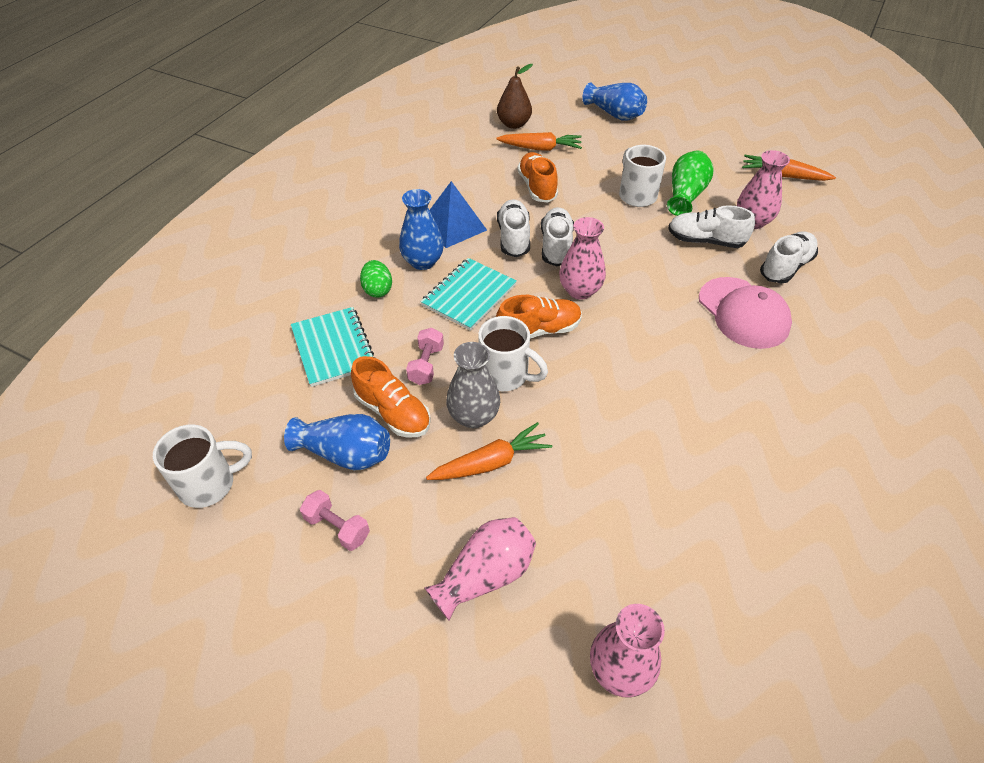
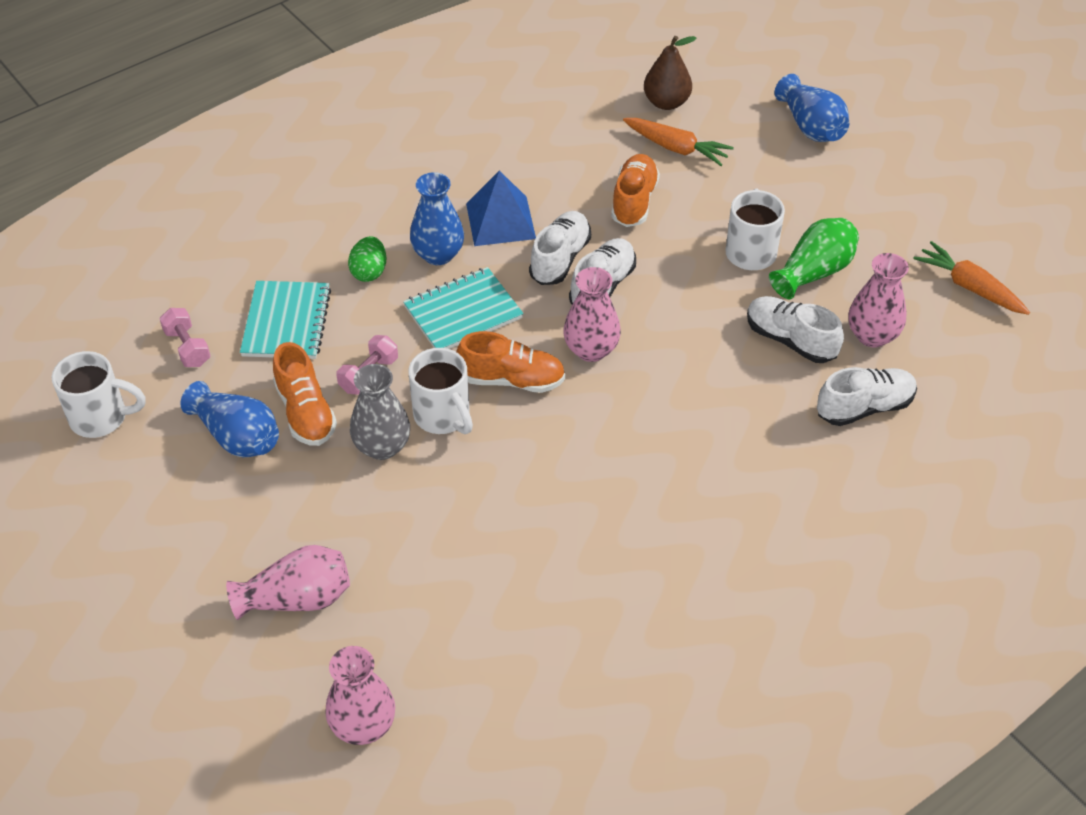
camera: 25 degrees right, 0 degrees up
(337, 527) = (191, 502): pink dumbbell -> pink dumbbell (187, 347)
(491, 462) = (369, 499): orange carrot -> none
(743, 313) = (763, 443): pink cap -> none

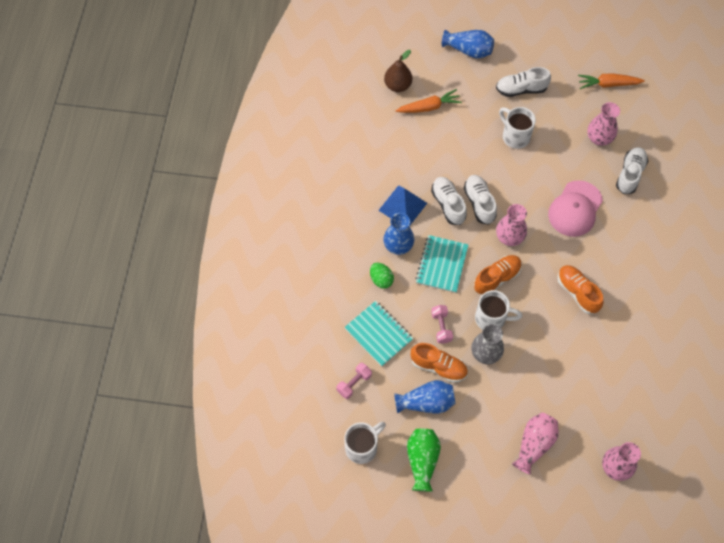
camera: 45 degrees left, 15 degrees up
(187, 347) = (354, 383): pink dumbbell -> pink dumbbell turned 60 degrees counterclockwise
(634, 201) = (443, 150): orange shoe -> orange shoe (577, 292)
(727, 387) = (575, 209): none -> pink cap
(790, 340) = (574, 166): white shoe -> white shoe (521, 89)
(814, 272) = (548, 126): green vase -> green vase (422, 460)

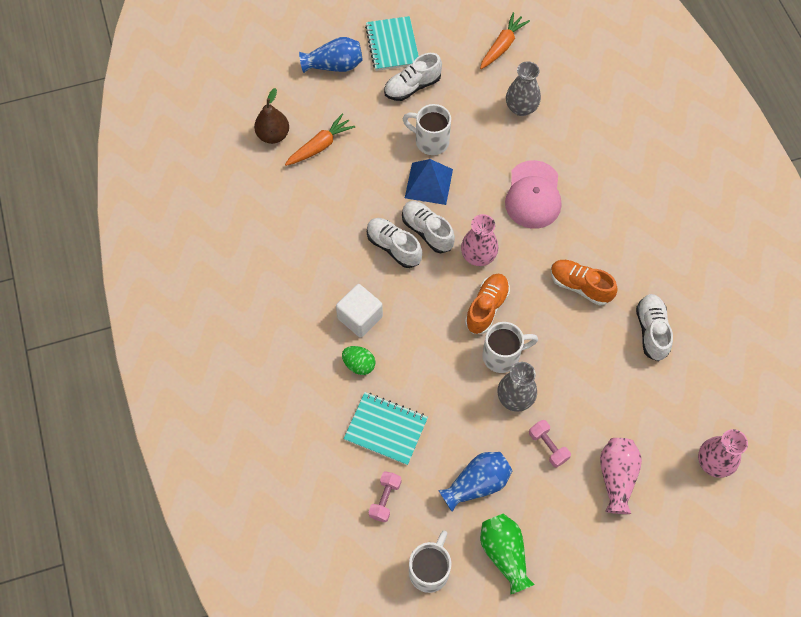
camera: 25 degrees left, 0 degrees up
(398, 246) = (360, 317): blue vase -> white cube
(403, 206) = (344, 270): blue pyramid -> blue pyramid (429, 183)
(438, 367) = (471, 436): orange shoe -> none
(441, 264) = (419, 318): turquoise notebook -> turquoise notebook (392, 45)
(441, 327) = (452, 390): pink dumbbell -> pink dumbbell (548, 446)
(599, 138) = (521, 108): pink vase -> grey vase
(608, 84) = (502, 46): orange carrot -> orange carrot turned 150 degrees clockwise
(630, 174) = (572, 134): white shoe -> white shoe (651, 331)

